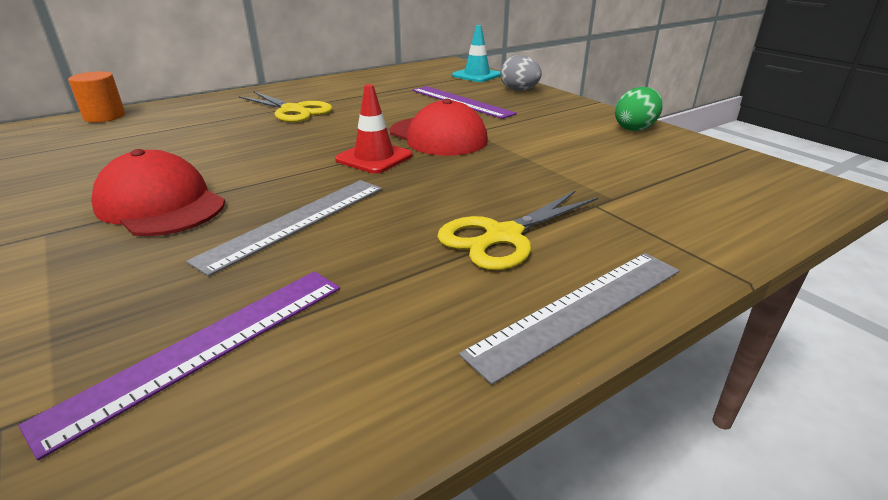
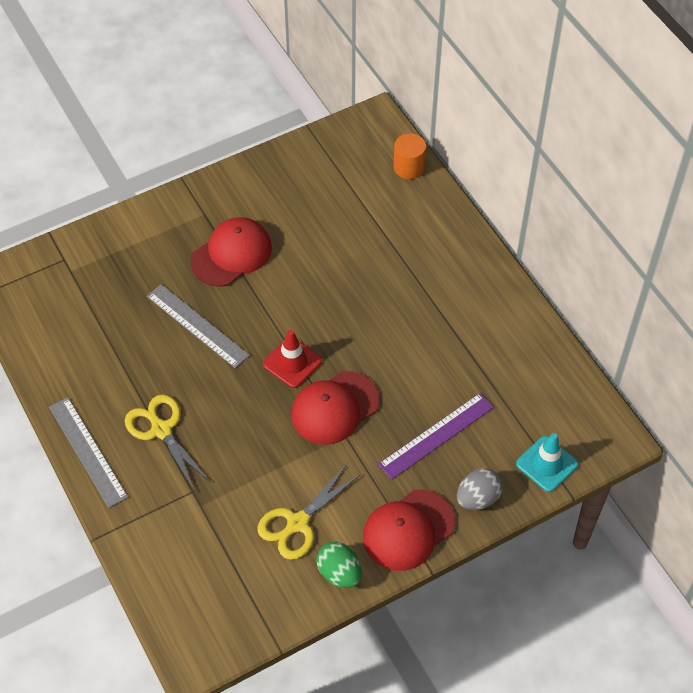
camera: 95 degrees right, 25 degrees up
(205, 347) = (93, 308): purple ruler -> none
(293, 110) = (416, 296): yellow scissors -> yellow scissors (298, 523)
(566, 108) = (408, 530): none -> red cap

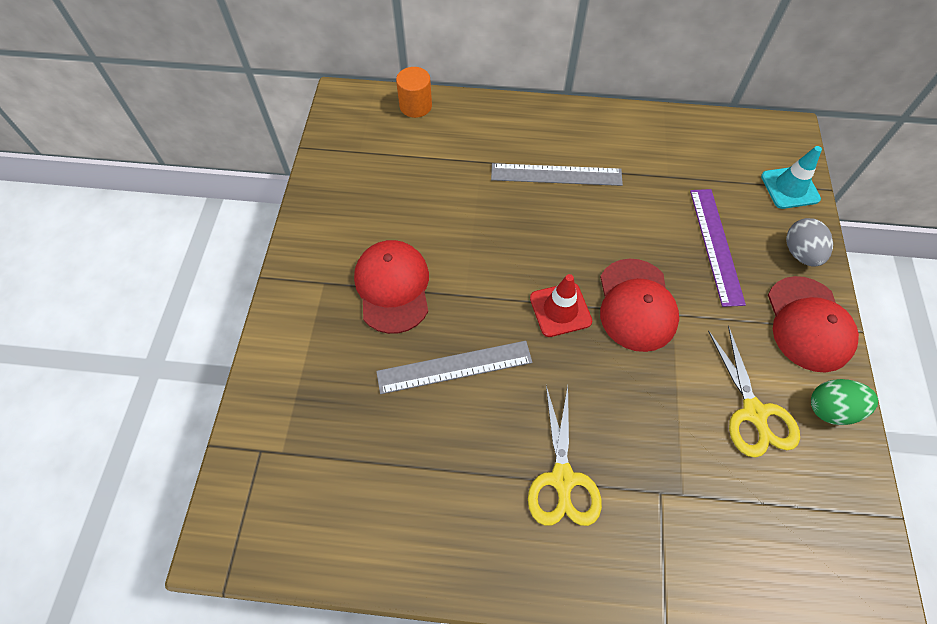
camera: 55 degrees left, 5 degrees up
(87, 451) = (541, 579): grey ruler -> grey ruler (556, 175)
(161, 430) = (562, 479): yellow scissors -> yellow scissors turned 90 degrees counterclockwise

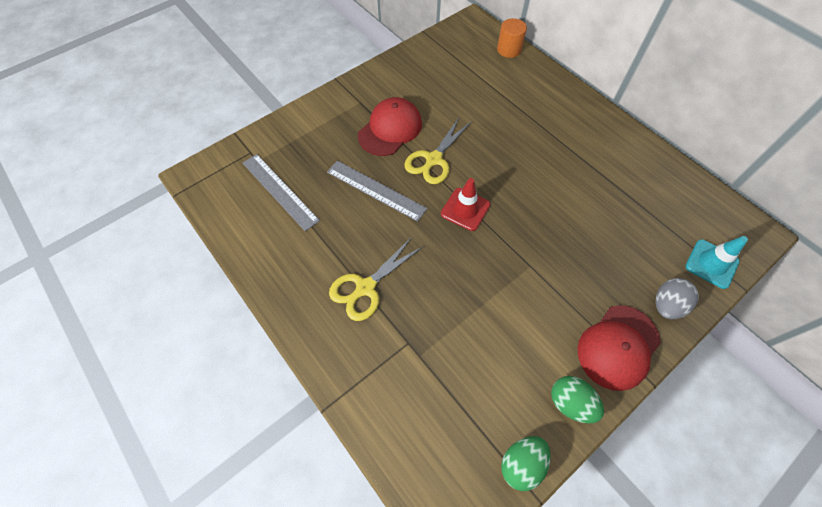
camera: 45 degrees right, 0 degrees up
(556, 175) = (550, 140): grey ruler -> grey ruler (279, 191)
(636, 305) = (513, 243): red cap -> none
(716, 245) = (609, 254): purple ruler -> none
(754, 412) = (515, 358): yellow scissors -> yellow scissors (434, 159)
(858, 501) = (521, 464): none -> green egg

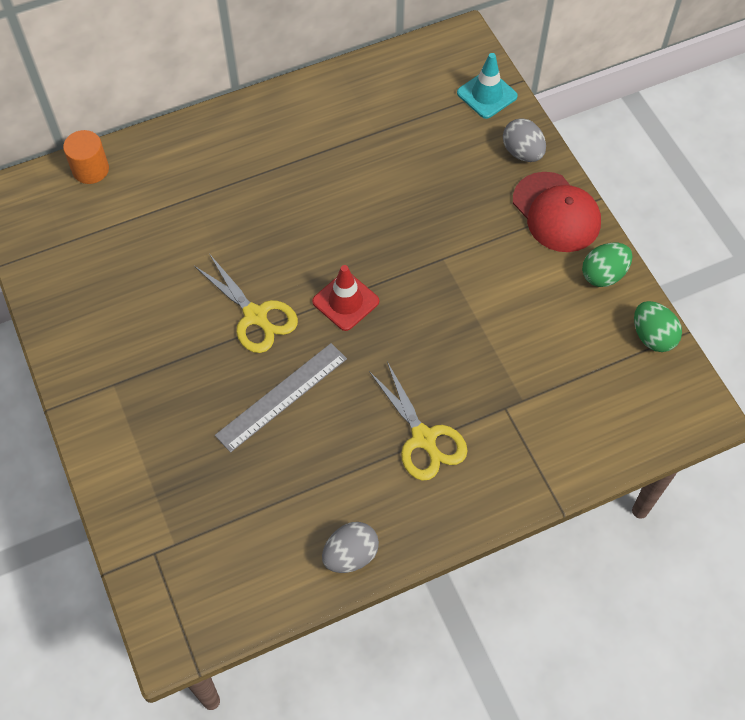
camera: 75 degrees left, 0 degrees up
(263, 261) = (350, 555): none -> grey egg
(279, 191) = (242, 520): grey ruler -> none
(390, 129) = (182, 356): red cap -> none

